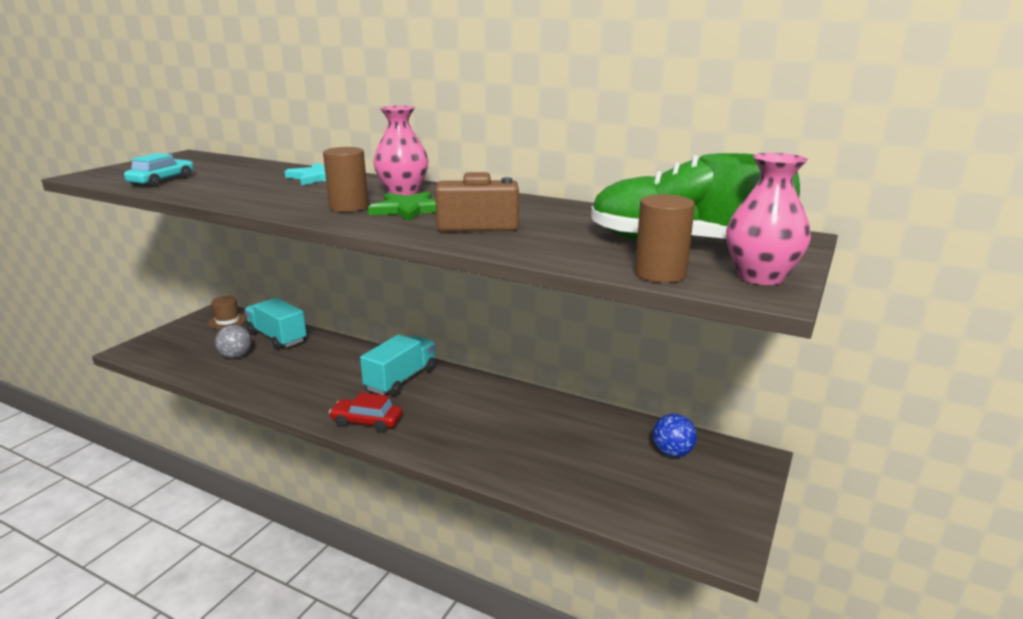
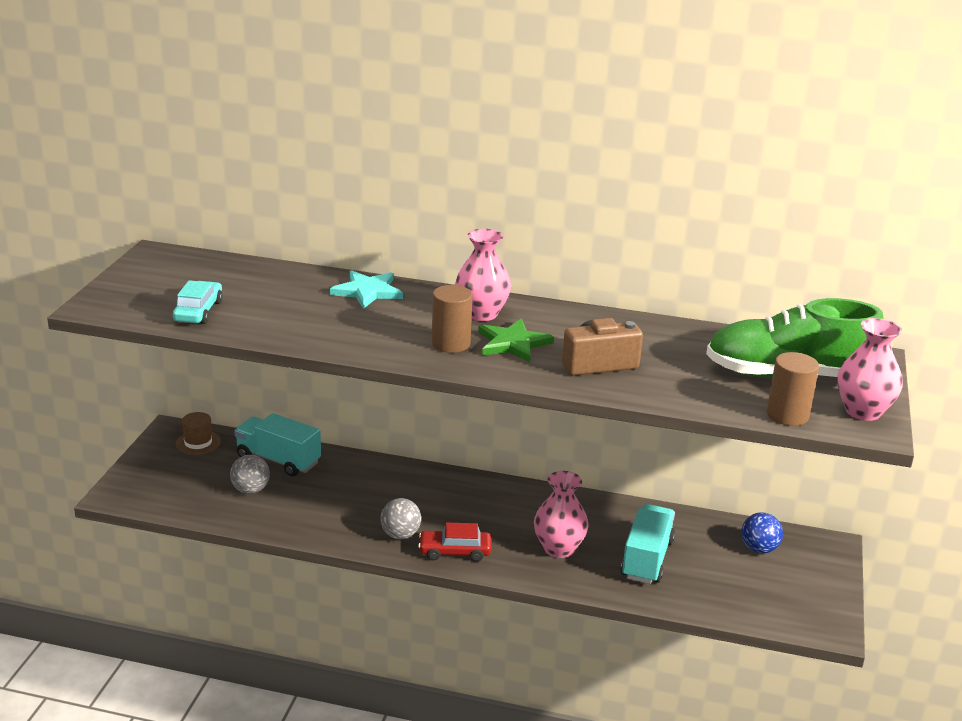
camera: 15 degrees left, 5 degrees up
(329, 402) = (400, 534): none -> grey ball
(401, 379) = (458, 499): turquoise truck -> turquoise truck (647, 559)
(466, 430) = (558, 548): none -> pink vase

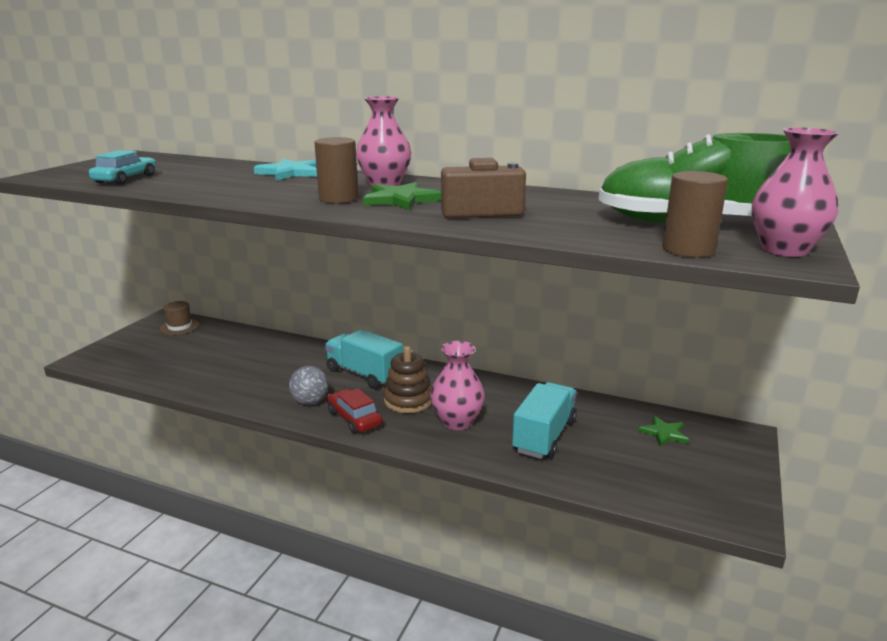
camera: 10 degrees right, 5 degrees down
(250, 490) = (199, 361): grey ball -> none
(278, 460) = (236, 341): turquoise truck -> turquoise truck (364, 374)
(454, 552) = (354, 418): red car -> red car turned 45 degrees clockwise
(501, 527) = (408, 400): none -> brown stacking toy
(759, 549) = (664, 433): blue ball -> green star

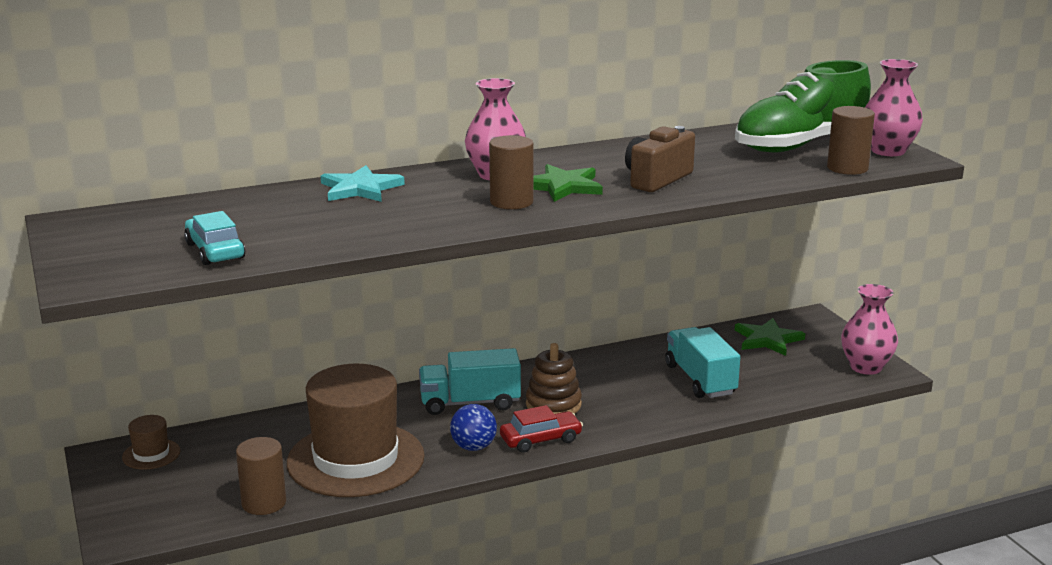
camera: 45 degrees left, 0 degrees up
(160, 375) = (264, 503): none -> brown cylinder
(243, 375) = (355, 459): none -> brown hat
(310, 402) = (473, 447): grey ball -> blue ball
(354, 418) = (541, 440): red car -> red car turned 150 degrees clockwise
(457, 421) = (622, 401): pink vase -> pink vase (866, 367)
(664, 433) = (767, 339): green star -> green star, size x1.52

